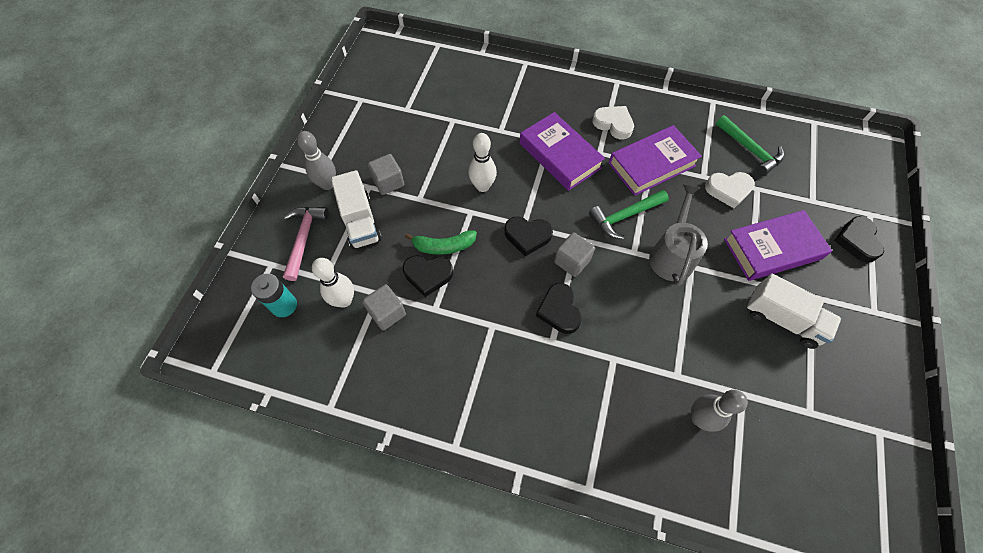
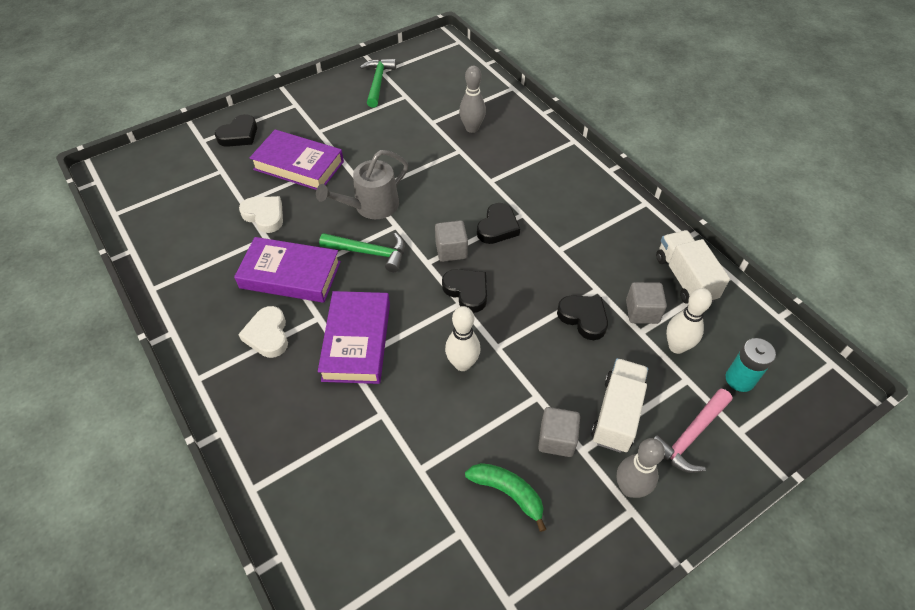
camera: 140 degrees left, 10 degrees down
(444, 246) = (549, 333): green banana -> green banana (507, 492)
(750, 150) = (199, 230): green hammer -> green hammer (378, 82)
(782, 319) = (355, 133): white truck -> white truck (685, 278)

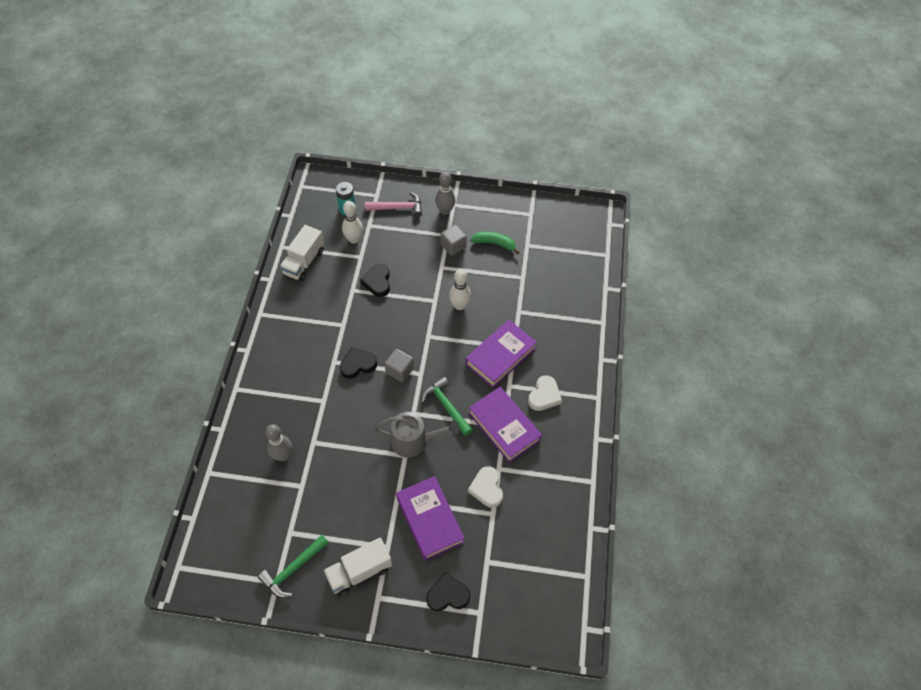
camera: 140 degrees left, 5 degrees up
(467, 291) = (418, 339): black heart -> none
(507, 492) = (494, 244): green banana -> green banana turned 120 degrees clockwise
(617, 414) = (416, 236): white truck -> white truck (359, 571)
(642, 312) = (347, 264): grey cube -> none

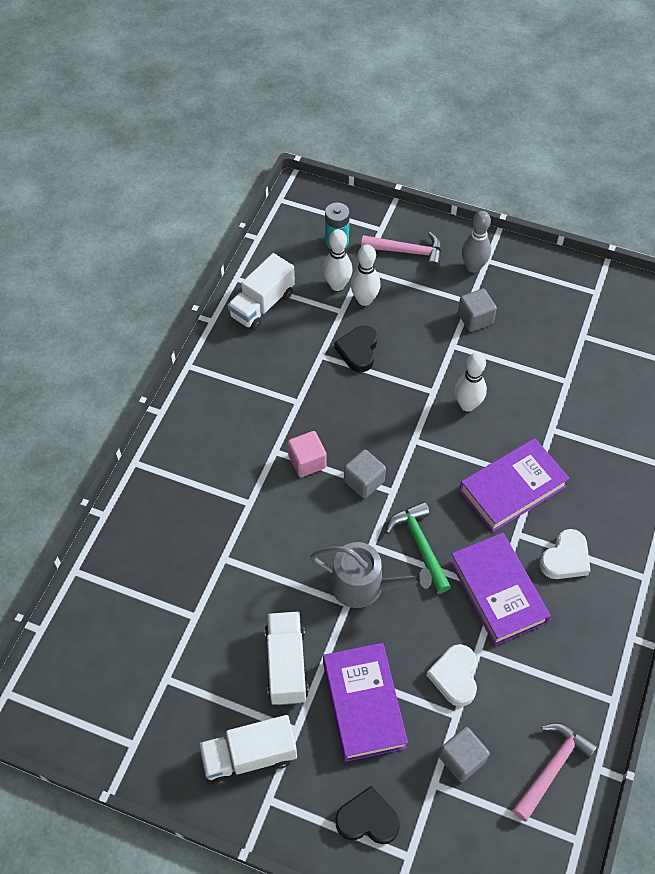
camera: 15 degrees right, 0 degrees up
(283, 456) = (178, 568): grey bowling pin -> none
(293, 569) = (159, 732): green hammer -> none
(358, 365) = (307, 461): black heart -> pink cube
(372, 505) = (286, 664): none -> white truck
(375, 246) = (364, 300): none -> white bowling pin
(494, 244) = (535, 326): green banana -> none
(502, 541) = (461, 759): none -> grey cube
(561, 533) = (552, 767): none -> pink hammer

